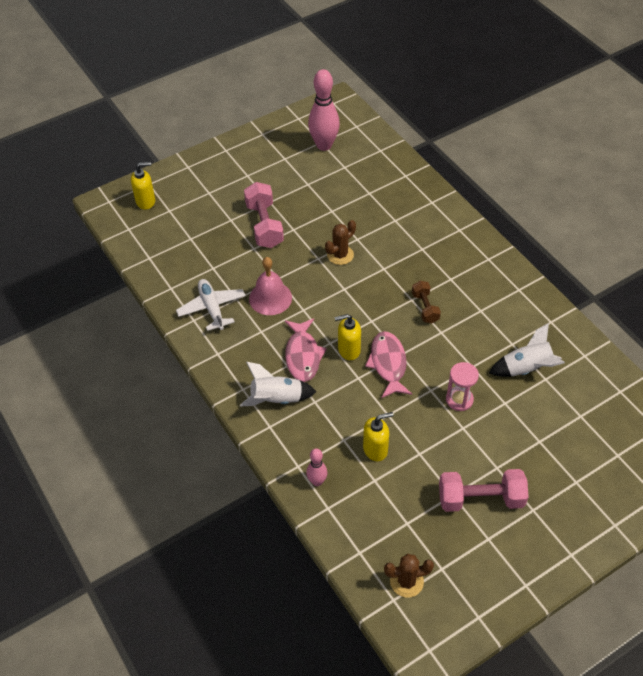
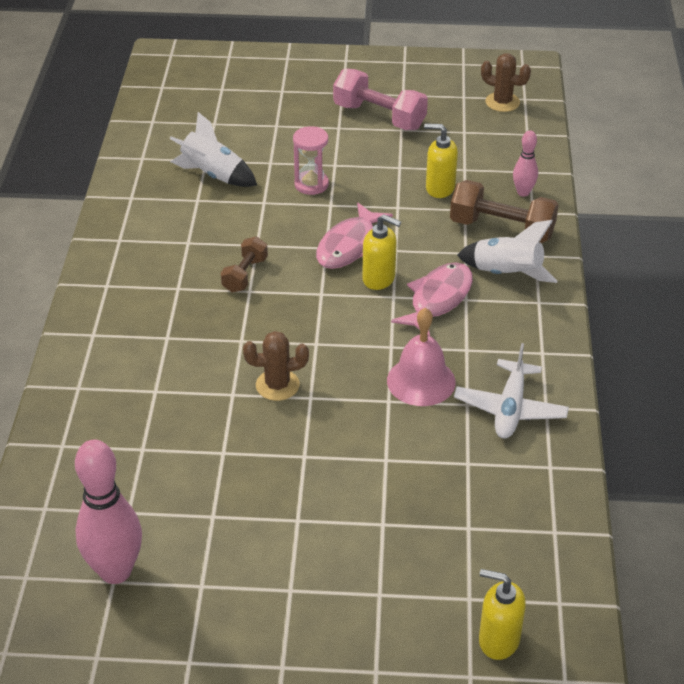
camera: 145 degrees left, 10 degrees down
(264, 225) = (340, 485): pink dumbbell -> none
(307, 436) = (501, 229): none -> brown dumbbell

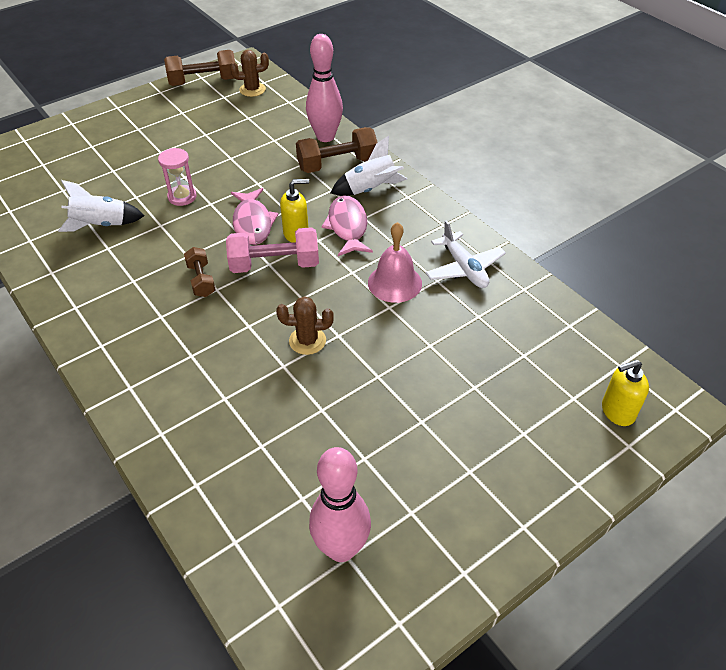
camera: 40 degrees left, 5 degrees up
(277, 385) = (307, 341): brown cactus -> brown cactus turned 45 degrees clockwise
(379, 117) = (181, 133): pink dumbbell -> pink dumbbell (275, 265)
(439, 188) = (271, 158): yellow soap dispenser -> none
(460, 70) = (203, 82): none -> brown dumbbell
(523, 192) = (325, 137): pink bowling pin -> pink bowling pin, size x1.92

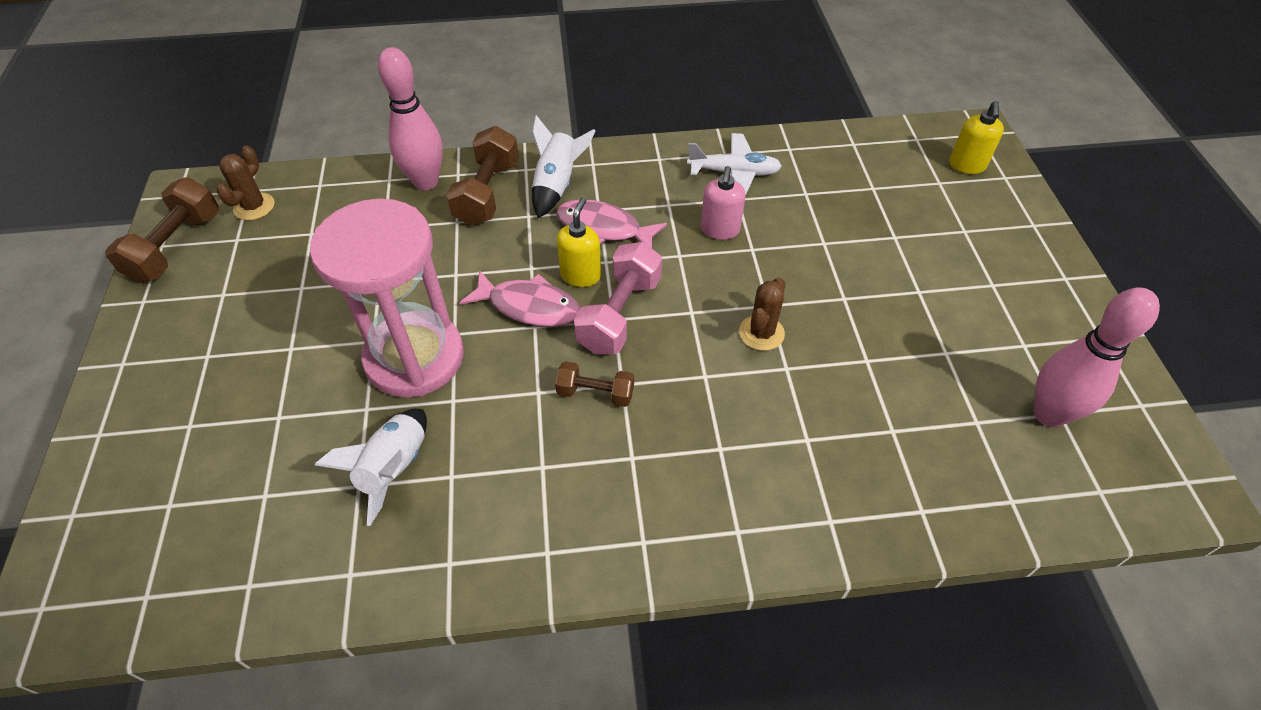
camera: 60 degrees left, 5 degrees up
(182, 197) = (414, 357): pink hourglass -> pink hourglass, size x2.30
(394, 283) = (720, 230): pink bell -> pink soap dispenser

